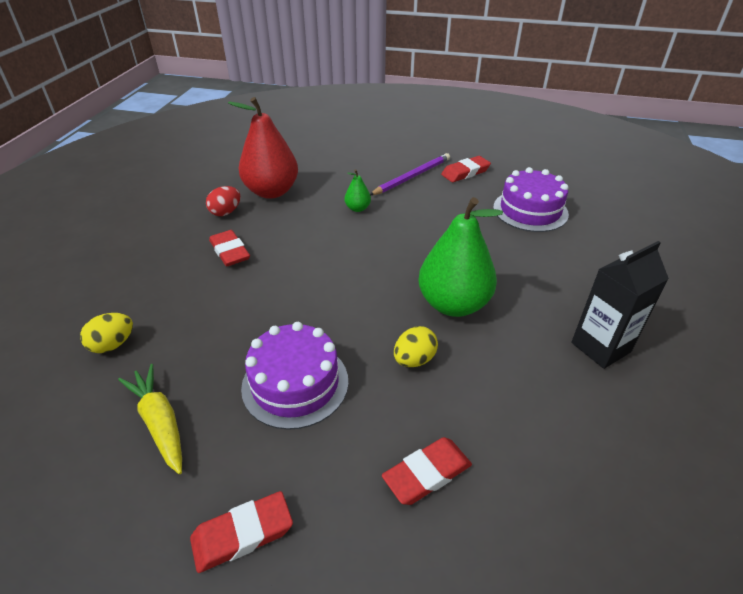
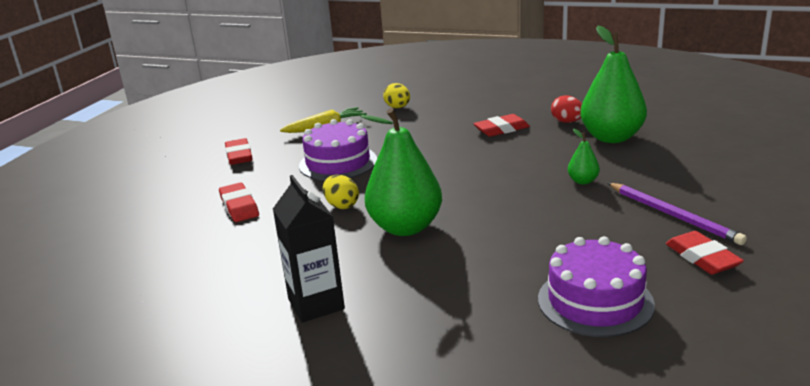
camera: 100 degrees right, 15 degrees down
(271, 191) = (611, 137): red pear -> green pear

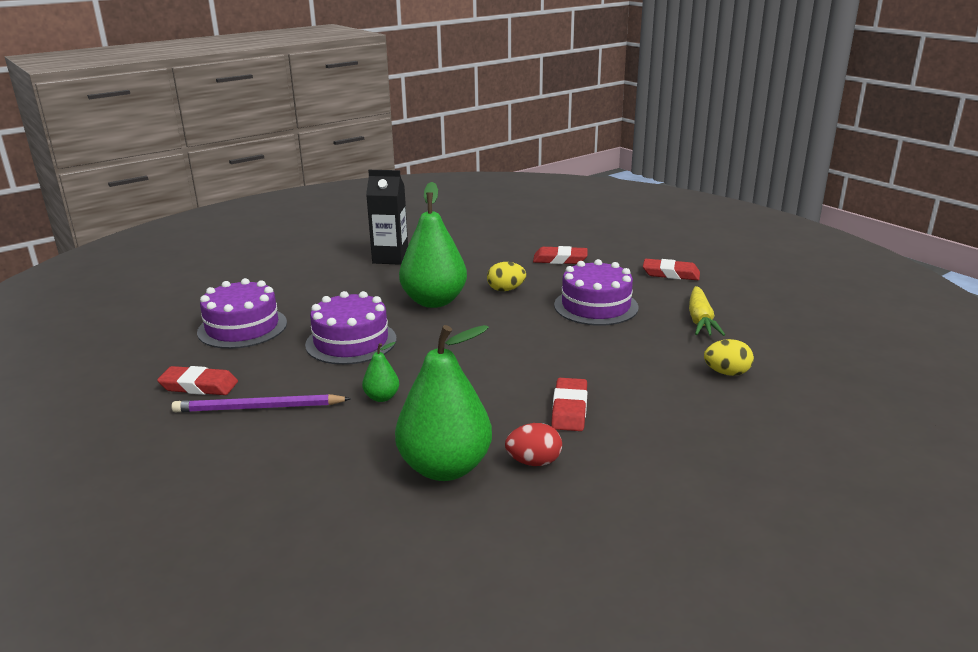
camera: 120 degrees right, 0 degrees up
(531, 229) = (351, 342): none -> purple cake

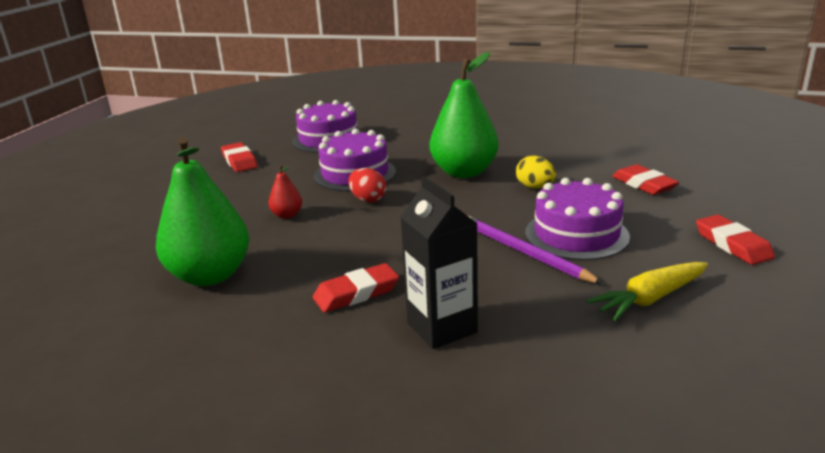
camera: 55 degrees right, 0 degrees up
(258, 408) = (230, 186): purple pencil -> purple pencil (523, 252)
(382, 397) = (287, 215): green pear -> red pear
(390, 258) = (509, 131): black carton -> black carton (442, 328)
(534, 462) = (250, 309): red egg -> red egg (368, 199)
(726, 373) = (547, 356): yellow egg -> none

